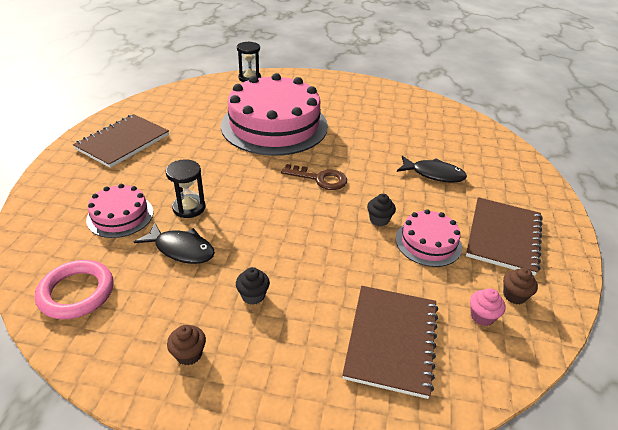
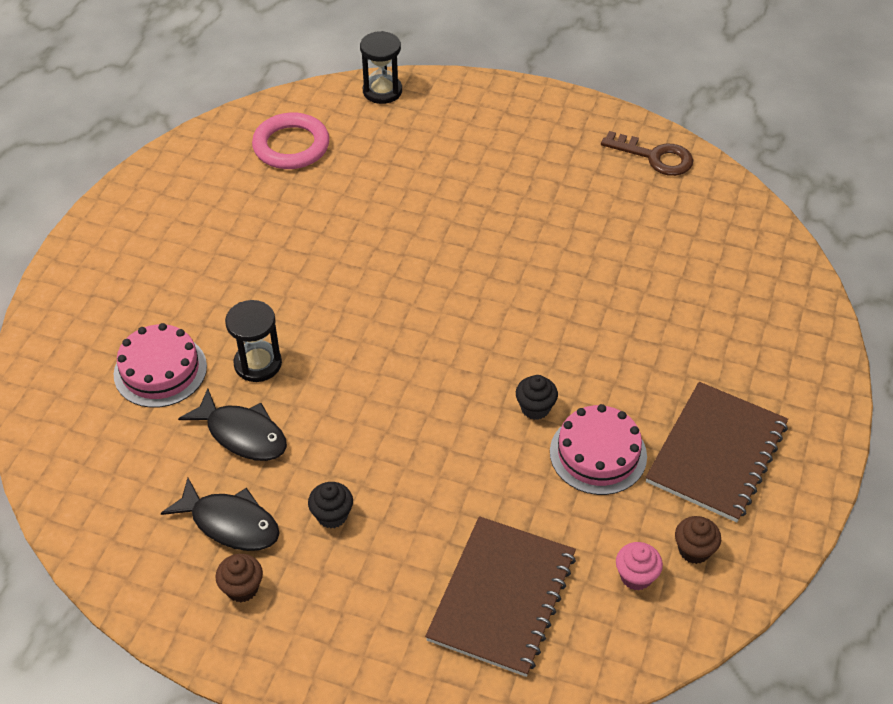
camera: 10 degrees right, 10 degrees up
(76, 292) = (104, 489): pink ring -> pink ring (291, 146)
(123, 142) = (165, 229): brown notebook -> none
(274, 125) = (408, 207): pink cake -> none
(320, 179) = (462, 324): brown key -> brown key (655, 157)
(434, 174) = (647, 328): black fish -> black fish (230, 523)

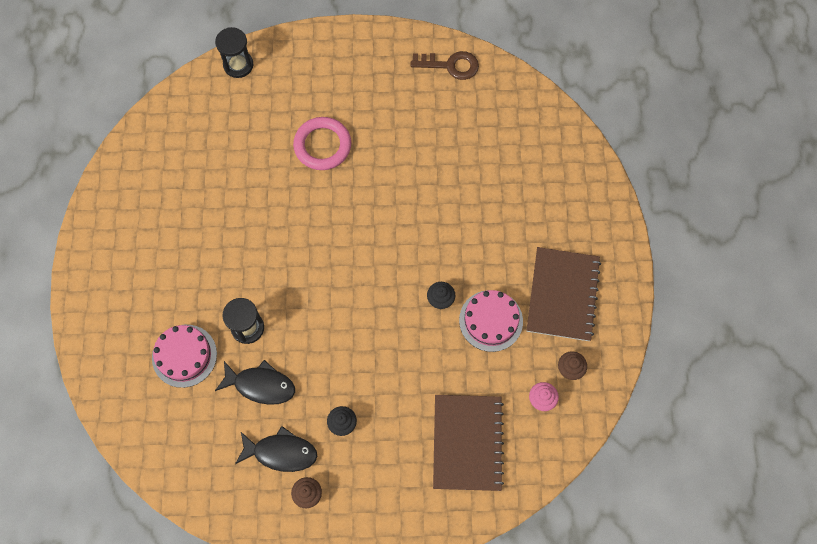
camera: 20 degrees left, 20 degrees up
(291, 146) = (193, 136): pink ring -> pink ring (322, 145)

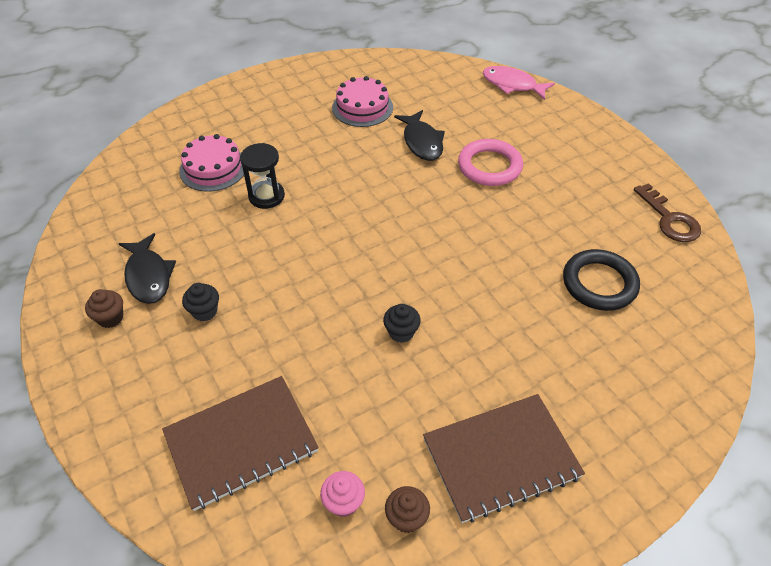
camera: 60 degrees right, 20 degrees down
(238, 65) = (512, 85): black hourglass -> pink fish
(260, 385) = (213, 230): black fish -> black fish (422, 142)
(476, 151) = (599, 283): none -> black ring
(491, 320) = (411, 393): pink cake -> pink cake (362, 107)

